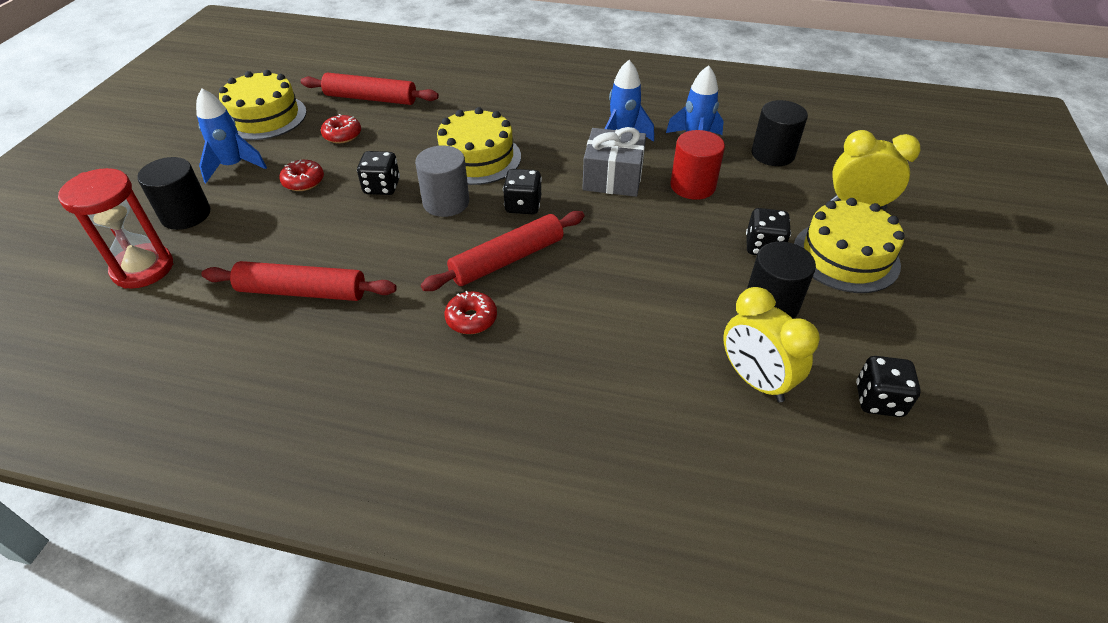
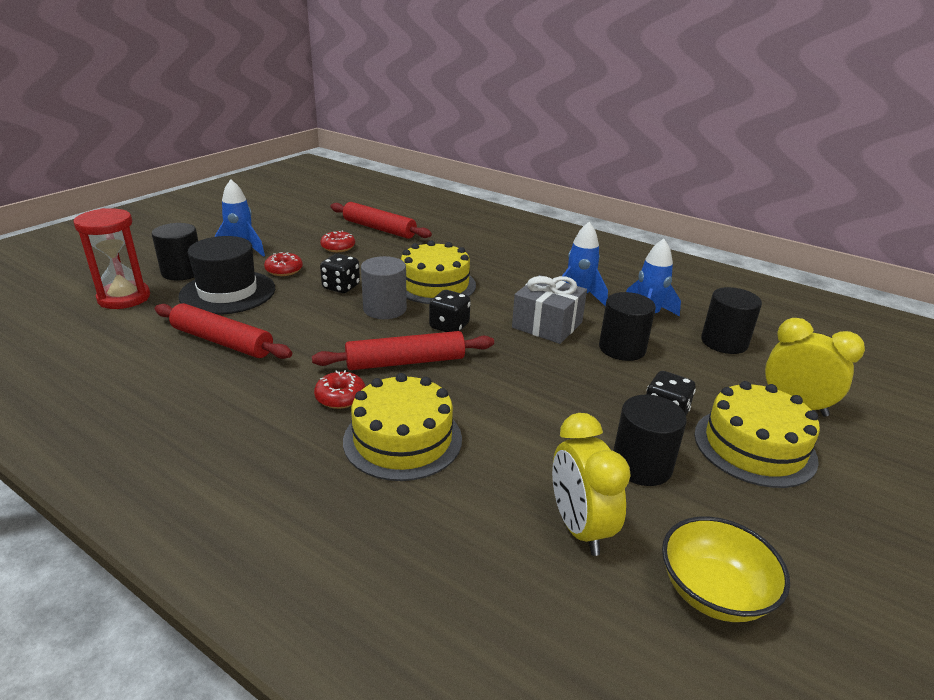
camera: 20 degrees right, 15 degrees down
(261, 228) = (228, 292): none -> black hat
(264, 117) = (289, 224): yellow cake -> yellow cake (402, 439)
(692, 186) = (622, 348): red cylinder -> black cylinder
(878, 400) = (713, 592): black dice -> yellow bowl

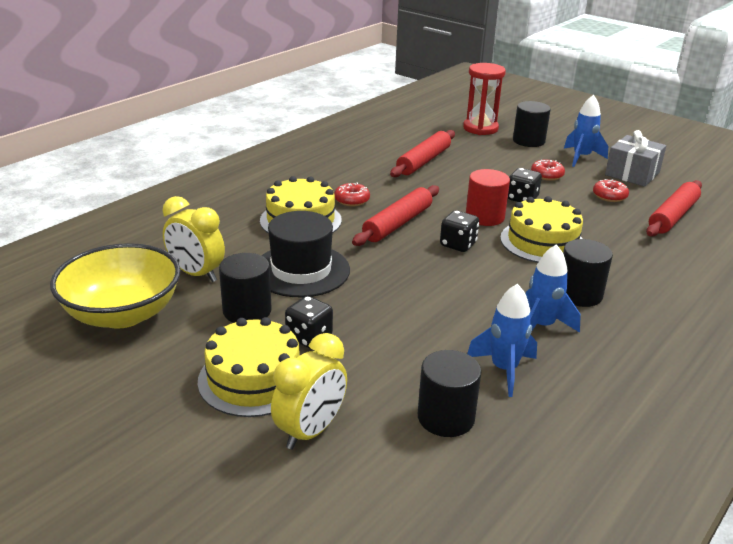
camera: 95 degrees right, 0 degrees up
(228, 292) = (498, 158): black hat -> black hat (301, 270)
(385, 309) = (484, 217): grey cylinder -> red cylinder
(405, 362) = (397, 223): red rolling pin -> red rolling pin turned 45 degrees clockwise
(547, 325) = (469, 296): grey gift -> grey gift (632, 174)
(579, 527) = (196, 274): yellow clock -> yellow clock turned 135 degrees counterclockwise
(622, 348) = (425, 335): black cylinder -> black cylinder (579, 294)
(713, 592) = (122, 314): yellow bowl -> yellow bowl, size x1.56

